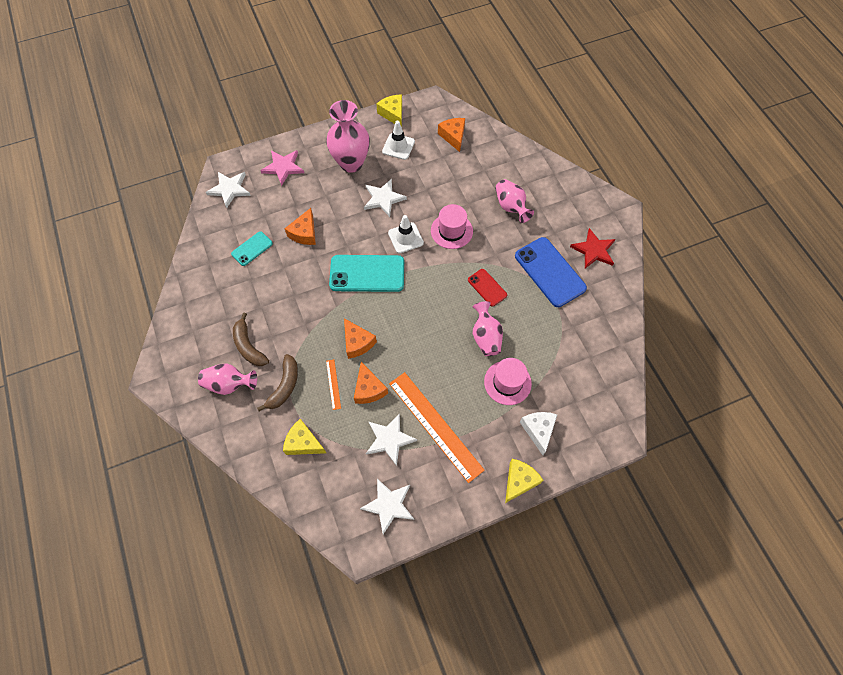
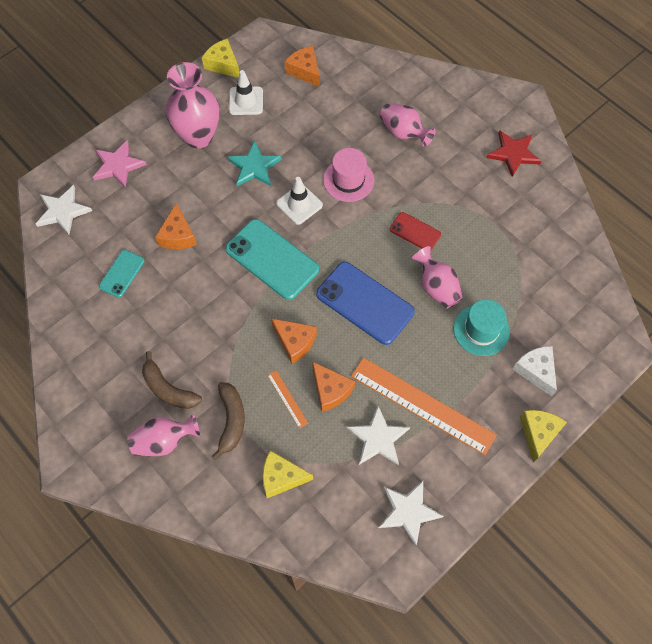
camera: 20 degrees left, 0 degrees up
(367, 273) = (272, 259): turquoise phone -> turquoise phone turned 60 degrees clockwise
(383, 198) = (254, 167): white star -> turquoise star
(507, 382) = (481, 330): pink hat -> turquoise hat
(550, 272) = (476, 192): blue phone -> blue phone (365, 303)

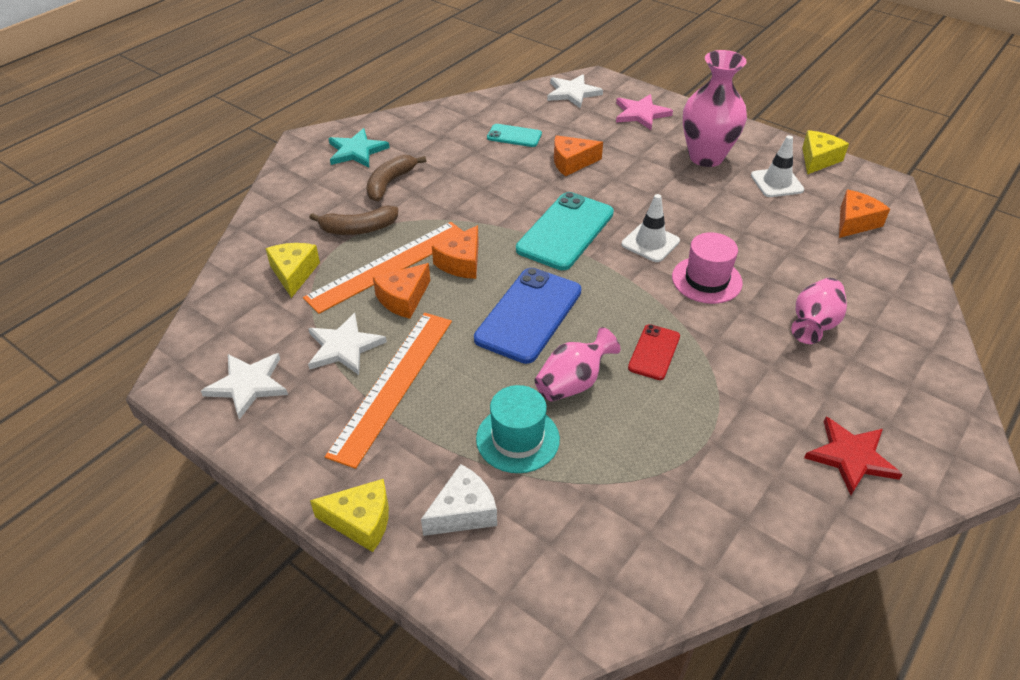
camera: 80 degrees right, 20 degrees down
(164, 441) = (333, 189): pink vase -> none
(254, 167) = (686, 201): turquoise star -> turquoise star (356, 151)
(287, 399) = (388, 266): orange ruler -> orange ruler, size x2.35

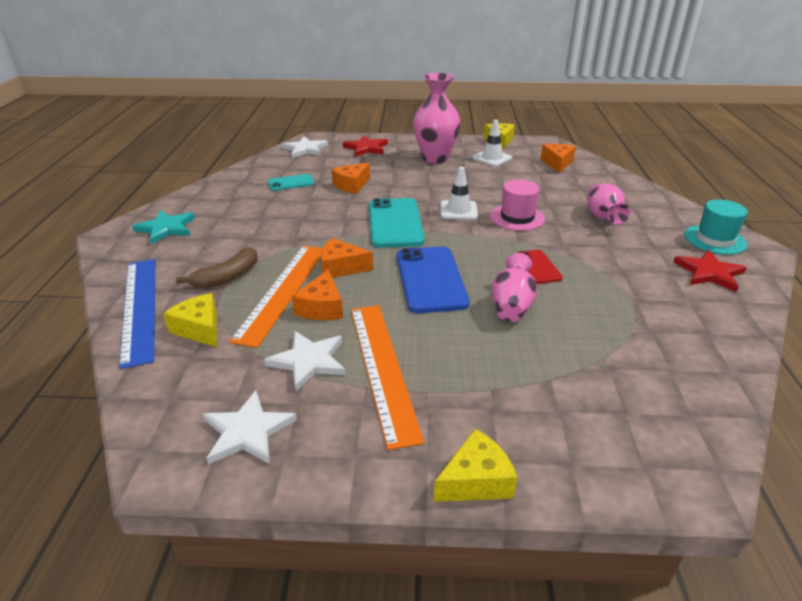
camera: 35 degrees left, 10 degrees down
(269, 231) = (140, 308): none -> blue ruler
(390, 183) = (221, 239): brown banana -> none
(461, 262) = (341, 267): orange cheese -> orange cheese turned 105 degrees clockwise
(463, 512) = (543, 426): white cheese -> none
(517, 439) = (519, 358): turquoise hat -> turquoise hat (715, 239)
(641, 114) = (366, 148): pink star -> red star

